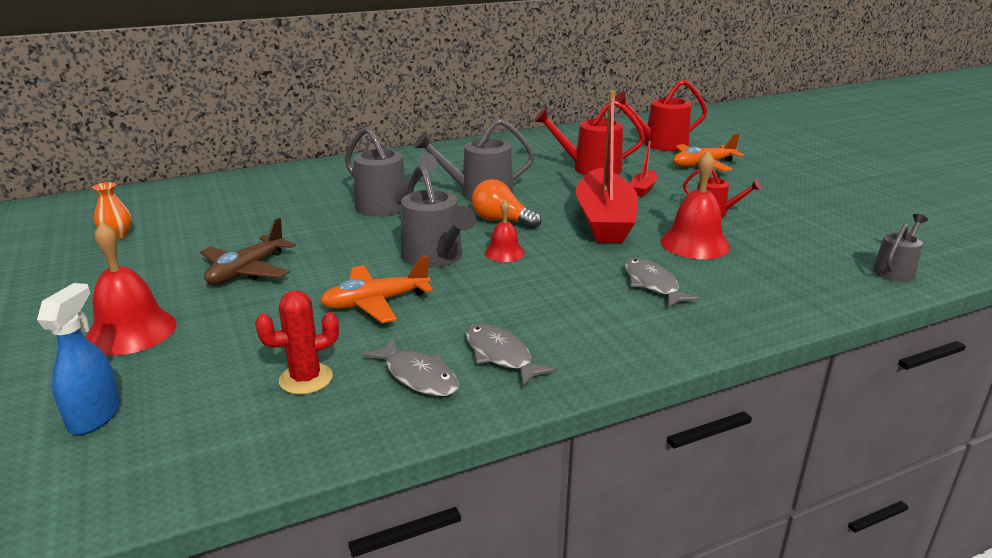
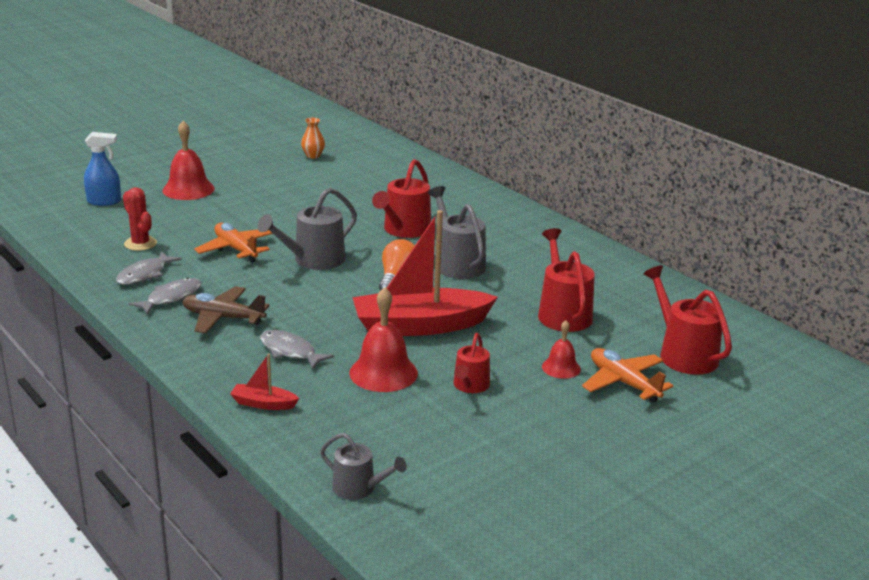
camera: 75 degrees right, 0 degrees up
(247, 271) = (272, 203): brown plane -> brown plane (223, 318)
(387, 207) = (404, 230): grey watering can -> red watering can
(504, 252) = (332, 285): red bell -> red bell (561, 368)
(643, 189) = (517, 344): red boat -> red boat (263, 404)
(652, 284) = (290, 351): grey fish -> grey fish turned 105 degrees counterclockwise

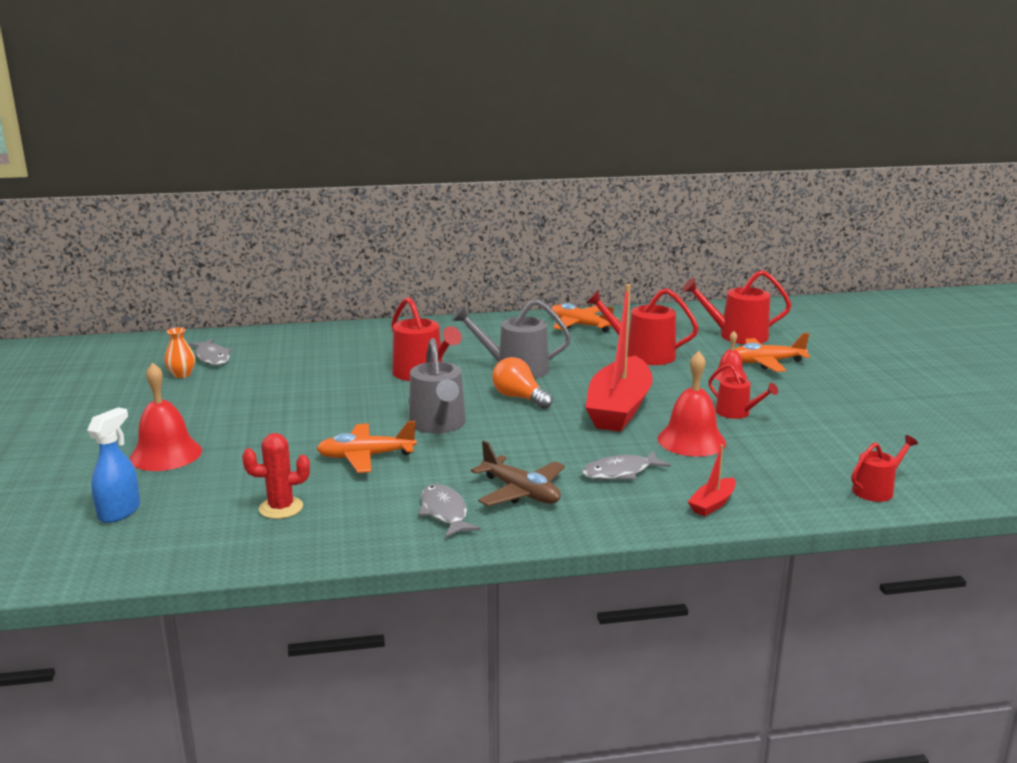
camera: 60 degrees left, 5 degrees down
(145, 274) = (368, 518): grey fish -> grey fish (212, 357)
(223, 318) = (521, 492): brown plane -> brown plane turned 90 degrees counterclockwise
(359, 488) = (876, 490): grey watering can -> red watering can
(599, 269) = (580, 325): none -> orange plane

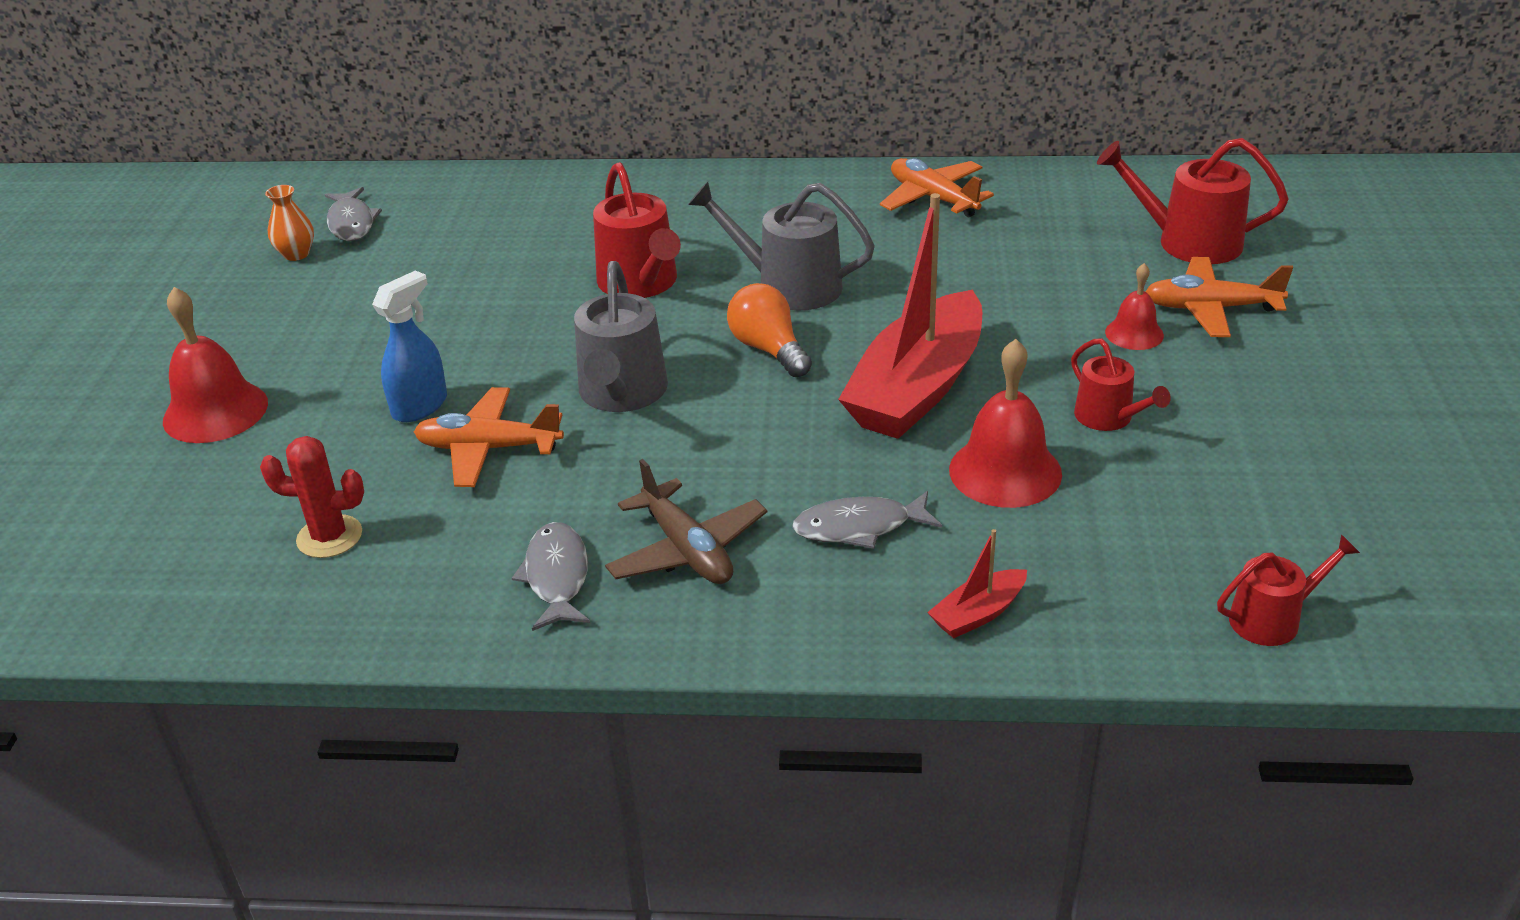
camera: 15 degrees right, 15 degrees up
(119, 512) = (114, 516): blue spray bottle -> blue spray bottle (420, 406)
(643, 354) = (1009, 272): red watering can -> none

